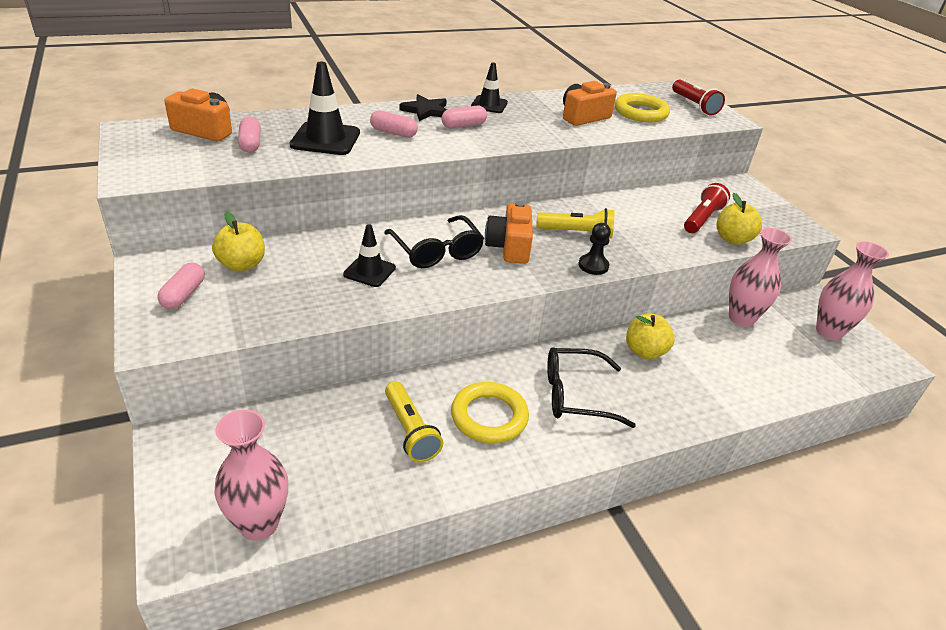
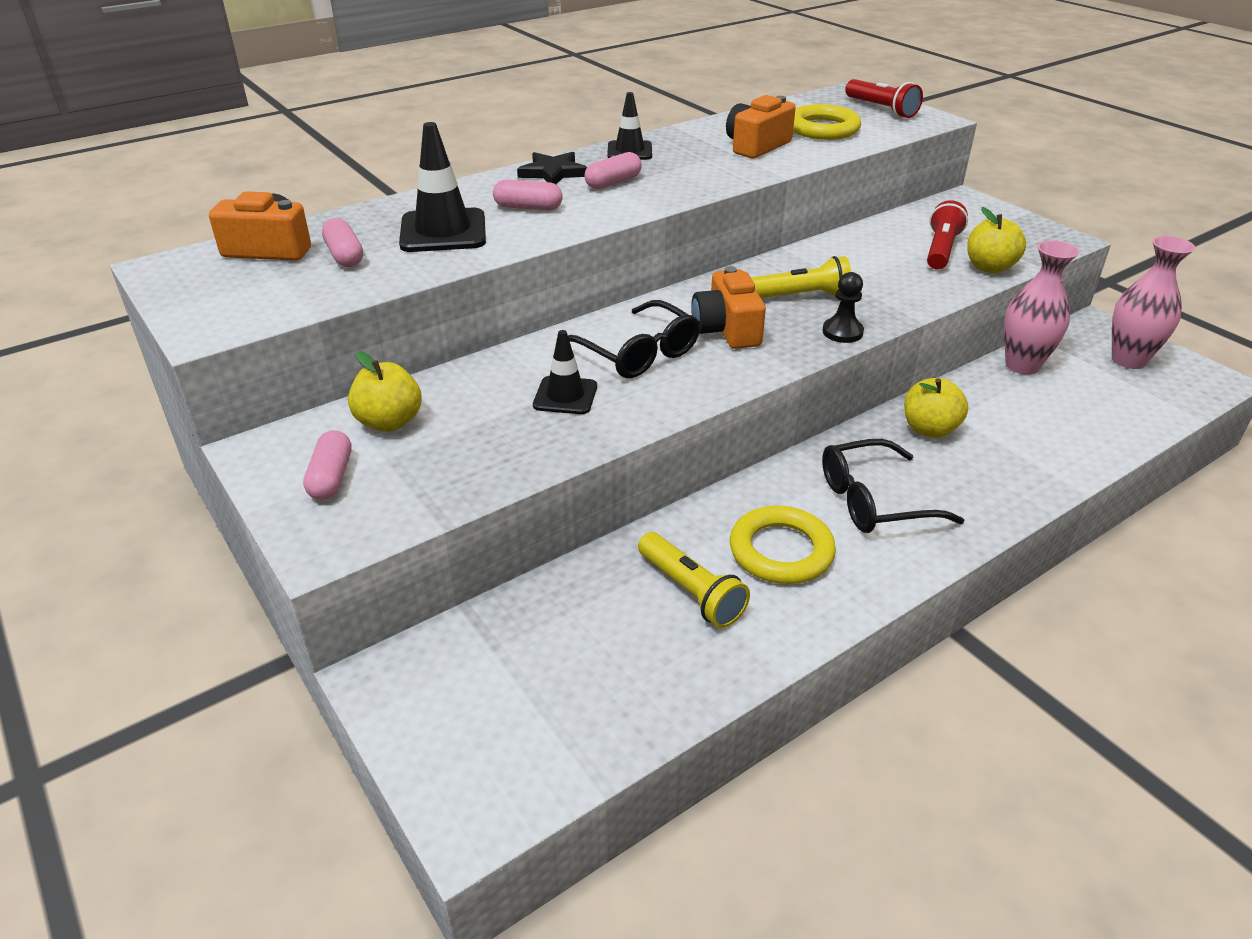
camera: 10 degrees left, 0 degrees up
(259, 524) = (556, 756): pink vase -> none

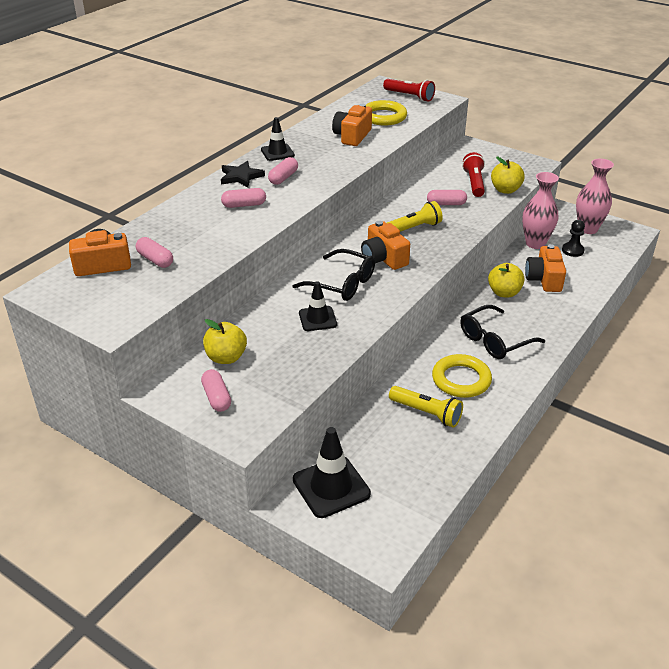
camera: 20 degrees left, 0 degrees up
(443, 231) = (204, 231): black traffic cone -> black traffic cone (331, 487)
(842, 332) = (447, 247): black pawn -> black pawn (572, 250)
(877, 271) = (446, 204): none -> pink capsule
(1011, 423) = (544, 279): none -> orange camera

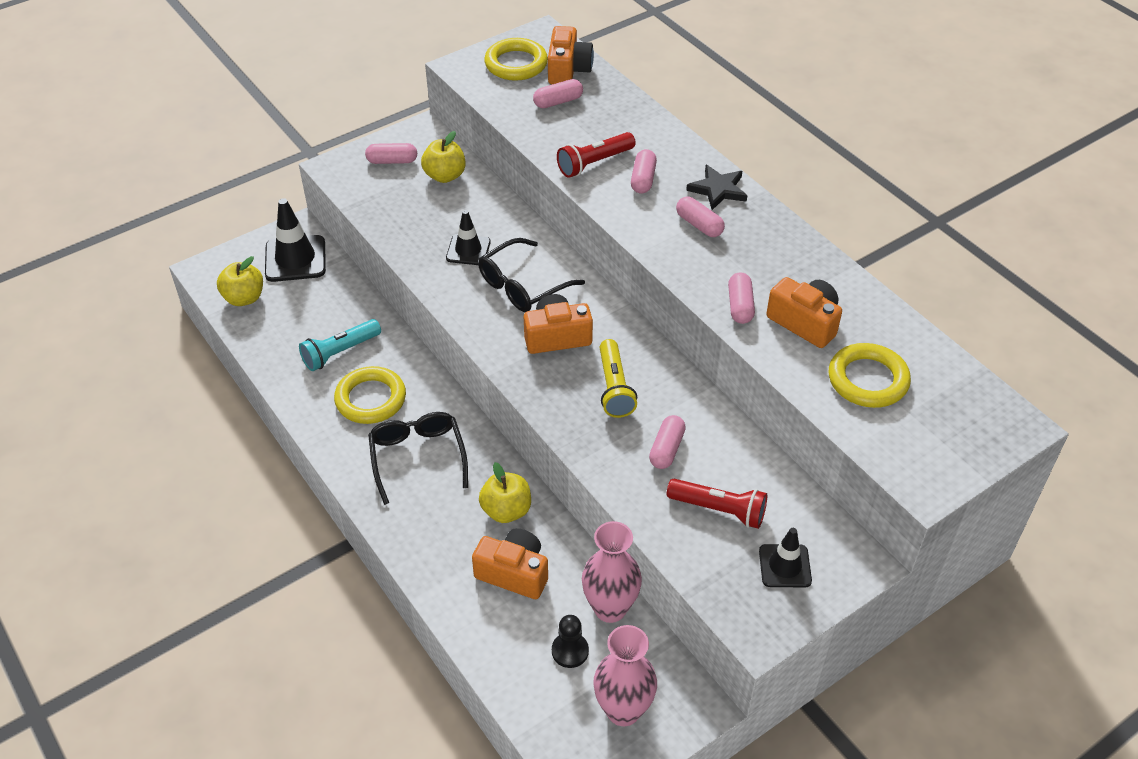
camera: 110 degrees right, 10 degrees up
(100, 294) = (516, 64): none -> yellow ring
(277, 152) = (776, 235): black traffic cone -> black traffic cone (785, 566)
(352, 155) = (740, 306): none -> pink capsule
(409, 96) = (949, 441): red flashlight -> red flashlight (594, 163)
(426, 413) = (340, 352): yellow flashlight -> turquoise flashlight
(505, 190) = (681, 542): yellow apple -> yellow apple (244, 298)

